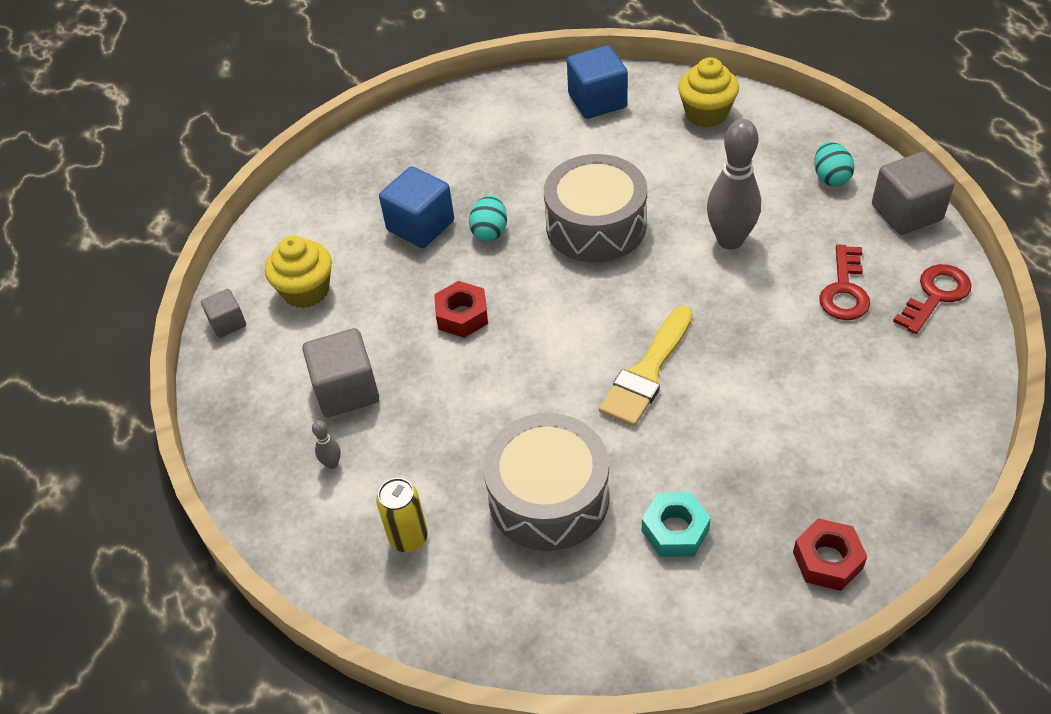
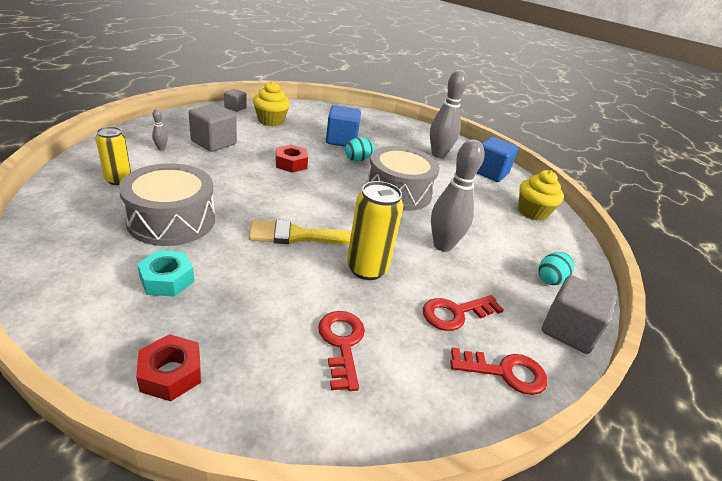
camera: 45 degrees right, 15 degrees down
(522, 131) = (438, 154): none -> grey bowling pin
(740, 333) = (367, 269): none -> yellow can
(846, 406) = (342, 343): none -> red key

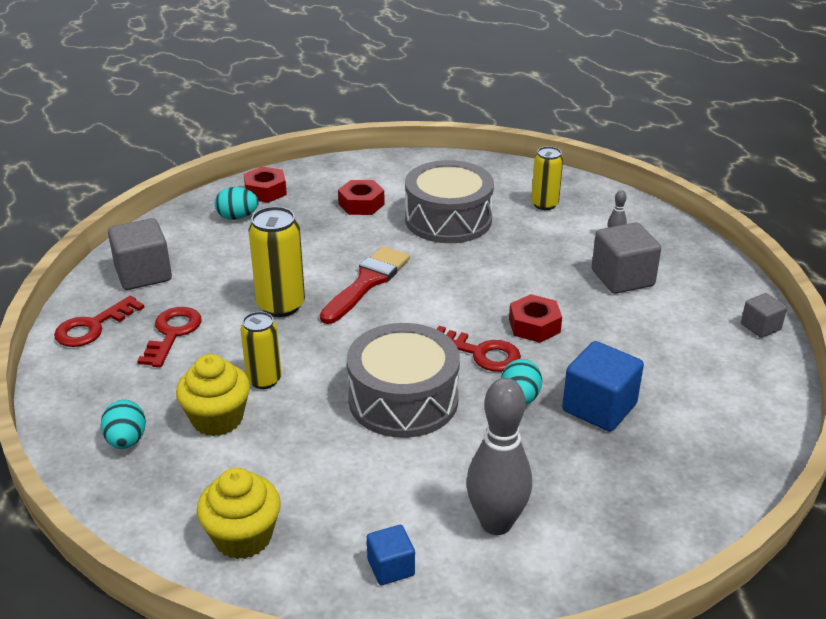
camera: 130 degrees right, 0 degrees up
(167, 279) = (361, 204): turquoise nut -> red nut
(250, 368) = (237, 217): none -> turquoise egg
(271, 121) = (697, 350): yellow cupcake -> yellow cupcake (217, 419)
(300, 236) = (367, 282): yellow brush -> red brush
(342, 343) = (214, 259): red key -> red key (481, 353)
(442, 245) = (264, 380): grey bowling pin -> yellow can
(490, 172) = (391, 567): blue cube -> blue cube, size x0.57
(568, 330) = (68, 399): grey cube -> grey cube (143, 274)

